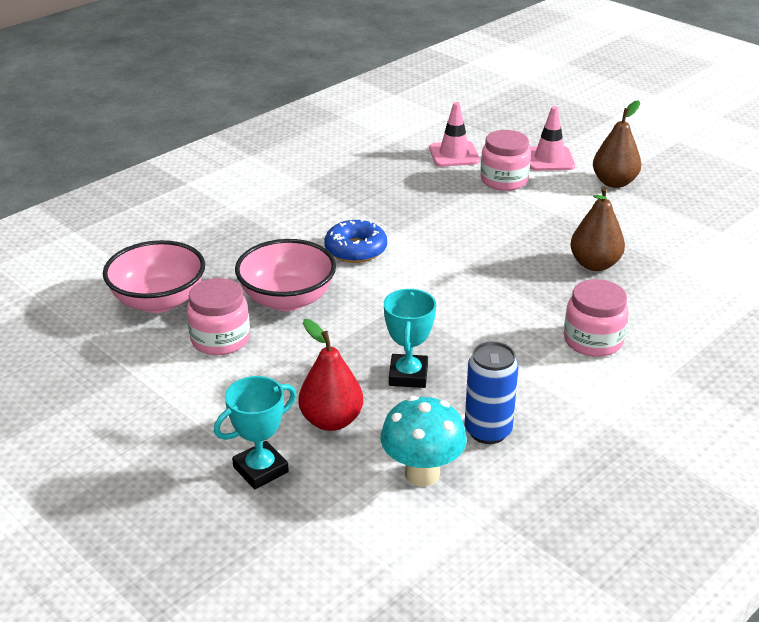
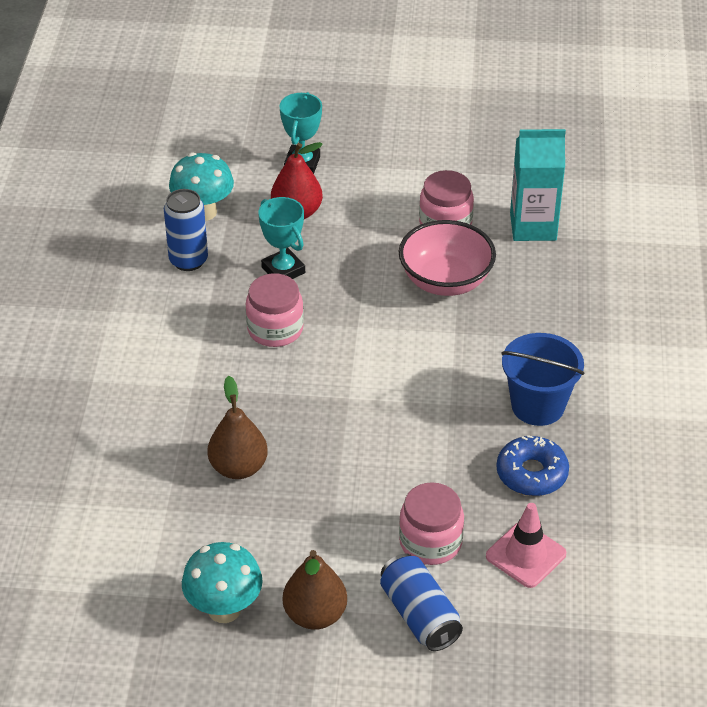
camera: 140 degrees right, 10 degrees up
(159, 301) = (533, 226): pink bowl -> turquoise carton
(342, 205) = (538, 406): none -> blue bucket
(355, 250) = (458, 360): blue donut -> blue donut (531, 473)
(549, 159) = (420, 615): pink traffic cone -> blue can
(593, 340) = (175, 377): pink jar -> pink jar (275, 329)
(672, 206) = (224, 609): none -> turquoise mushroom

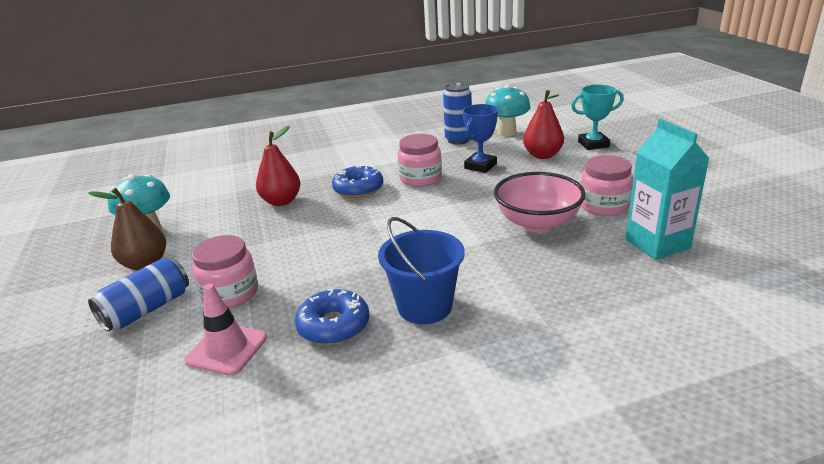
camera: 70 degrees right, 15 degrees down
(238, 467) = (281, 201): brown pear -> red pear
(260, 390) = (358, 189): none -> blue donut
(283, 270) = (480, 166): turquoise trophy -> blue trophy

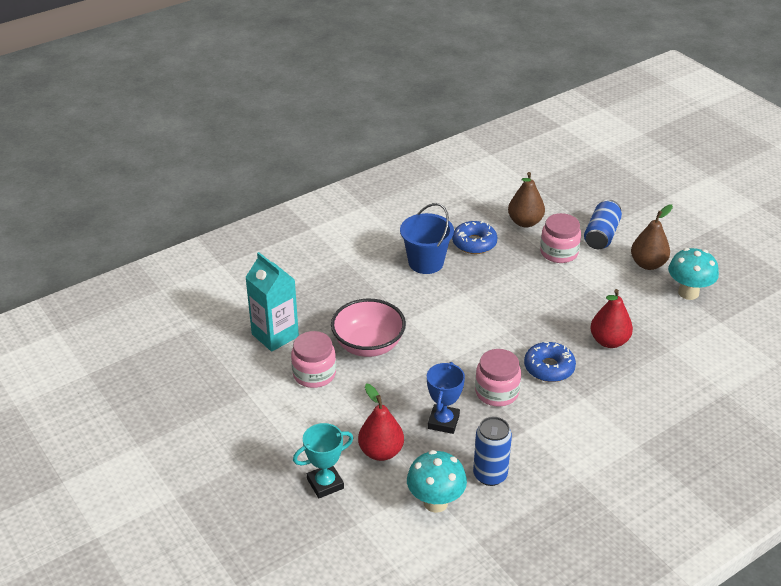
camera: 160 degrees right, 10 degrees up
(227, 349) = (525, 222): pink traffic cone -> brown pear

